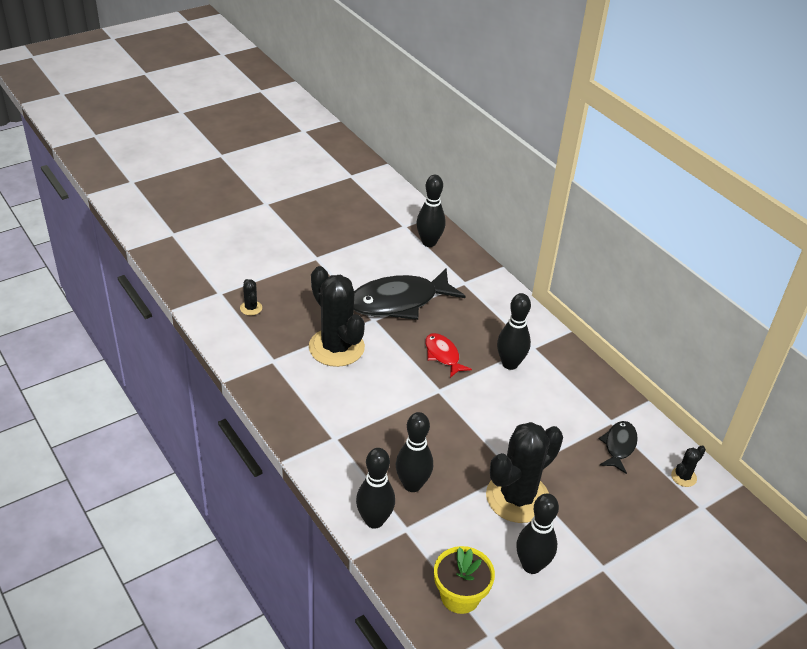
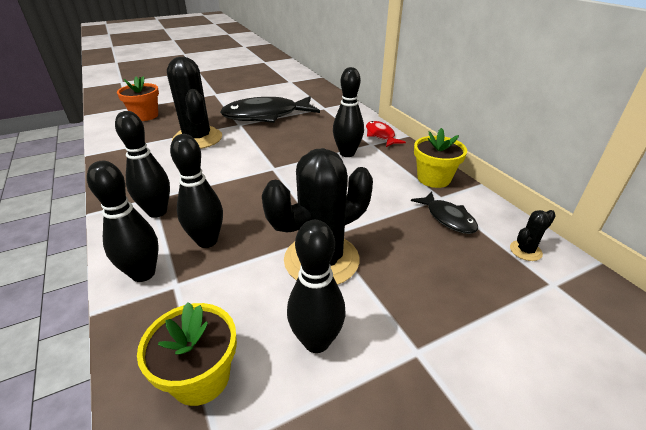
camera: 10 degrees right, 5 degrees down
(251, 308) = (145, 116): black cactus -> orange flower pot
(429, 242) = (305, 89): black bowling pin -> black bowling pin (157, 212)
(443, 355) = (288, 146): red fish -> red fish (380, 135)
(603, 396) = (433, 178): none -> yellow flower pot
(619, 446) = (448, 218): black fish -> black fish turned 120 degrees clockwise

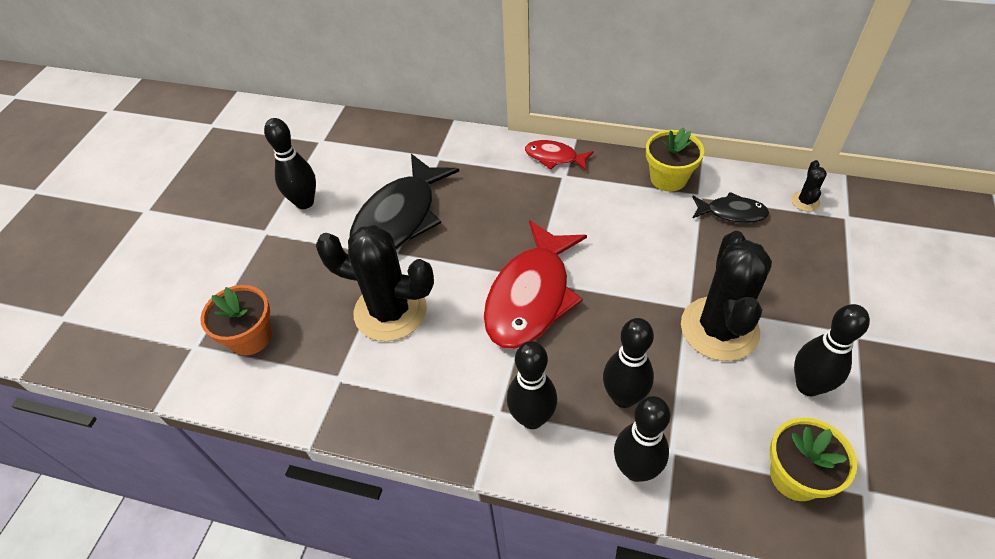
camera: 45 degrees left, 15 degrees up
(257, 172) = (531, 296): none -> red fish
(347, 153) = (564, 205): black bowling pin -> black bowling pin (304, 202)

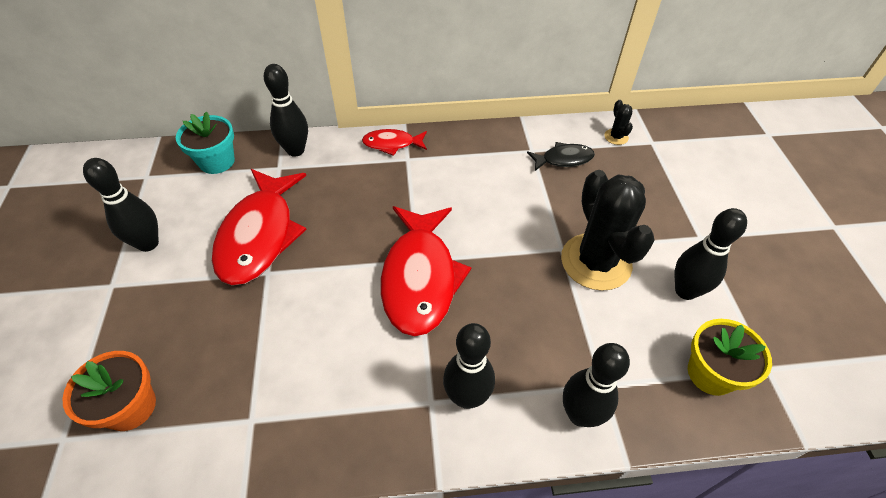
camera: 25 degrees left, 0 degrees up
(385, 140) = (217, 161): none -> turquoise flower pot
(390, 311) = (283, 332): black cactus -> none
(399, 218) = (260, 235): black fish -> red fish
(623, 397) = (541, 349): black bowling pin -> black bowling pin (295, 150)
(668, 178) = (499, 141): yellow flower pot -> none

